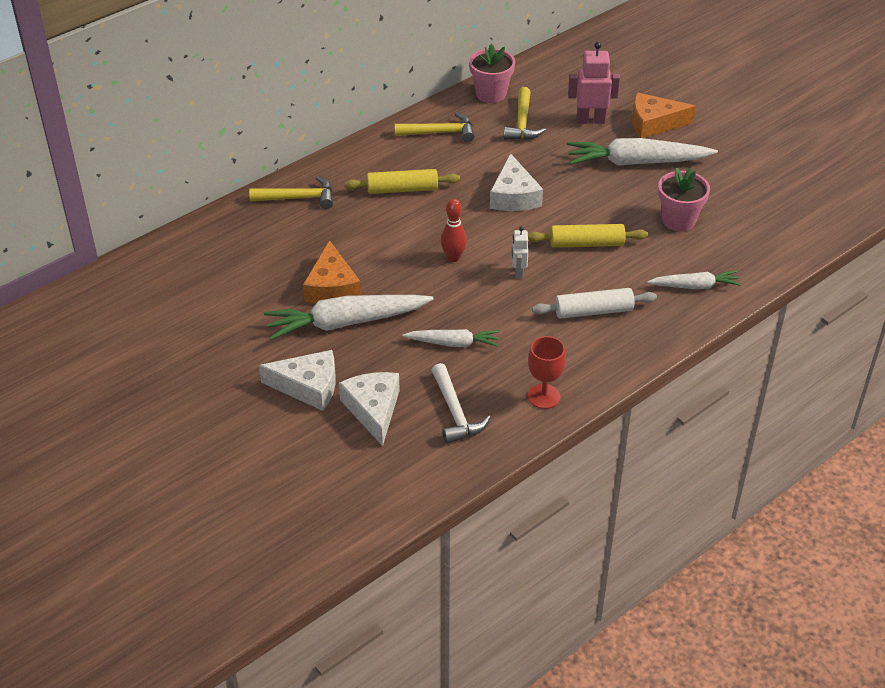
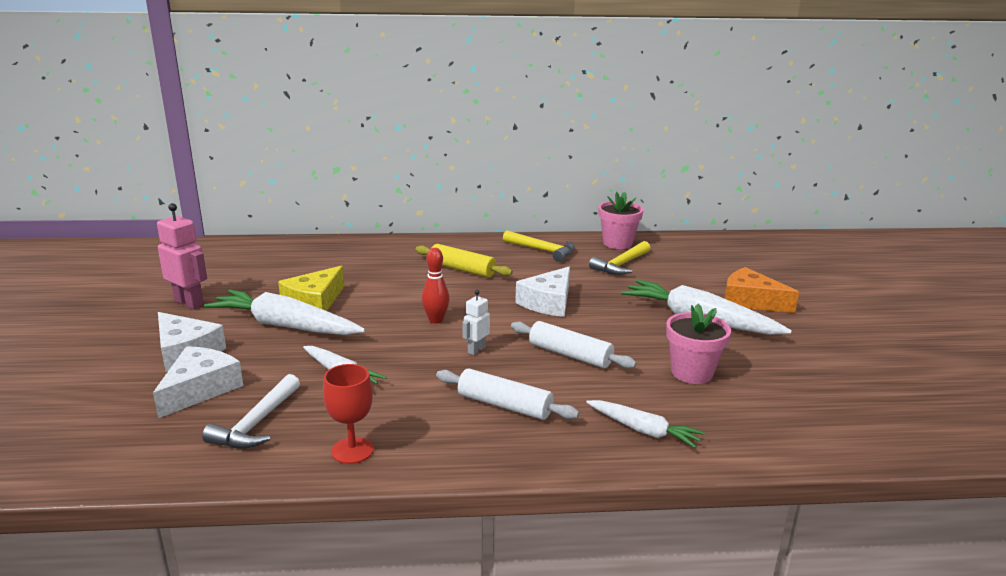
camera: 35 degrees right, 20 degrees down
(298, 198) = (379, 250): yellow hammer -> none
(332, 287) = (314, 302): orange cheese -> yellow cheese
(586, 243) = (570, 355): yellow rolling pin -> white rolling pin
(590, 120) = (688, 281): pink robot -> pink robot (189, 303)

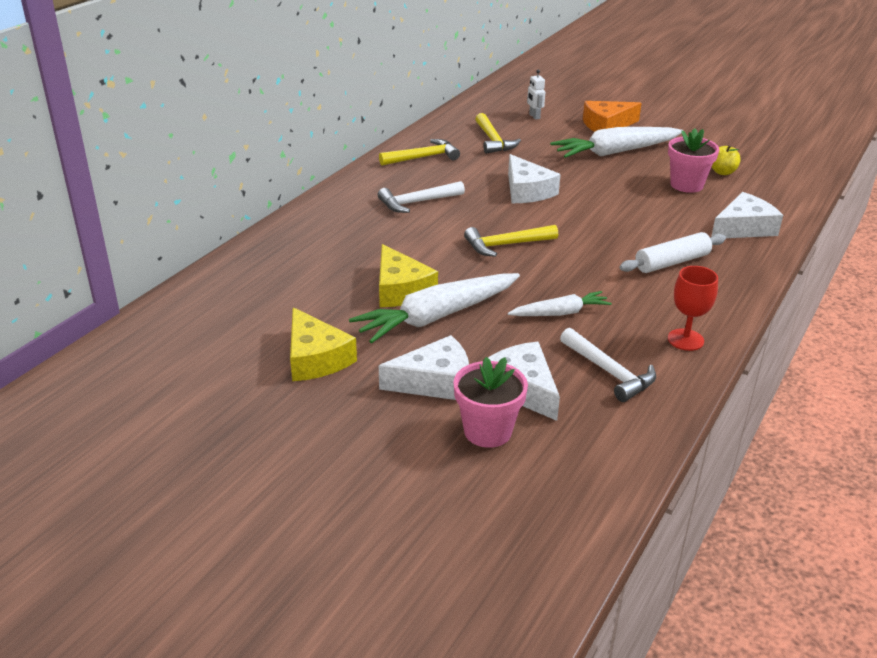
camera: 55 degrees left, 10 degrees up
(189, 303) = (315, 358): pink robot -> yellow cheese
(436, 320) = (506, 245): red bowling pin -> yellow hammer
(462, 269) = (417, 202): yellow rolling pin -> white hammer
(476, 350) = (577, 245): white robot -> white robot (534, 116)
(570, 355) = (621, 214): white rolling pin -> none
(617, 243) = (449, 126): pink flower pot -> pink flower pot (487, 431)
(643, 430) = (743, 228): white carrot -> white cheese
(761, 386) = (722, 172): none -> yellow apple

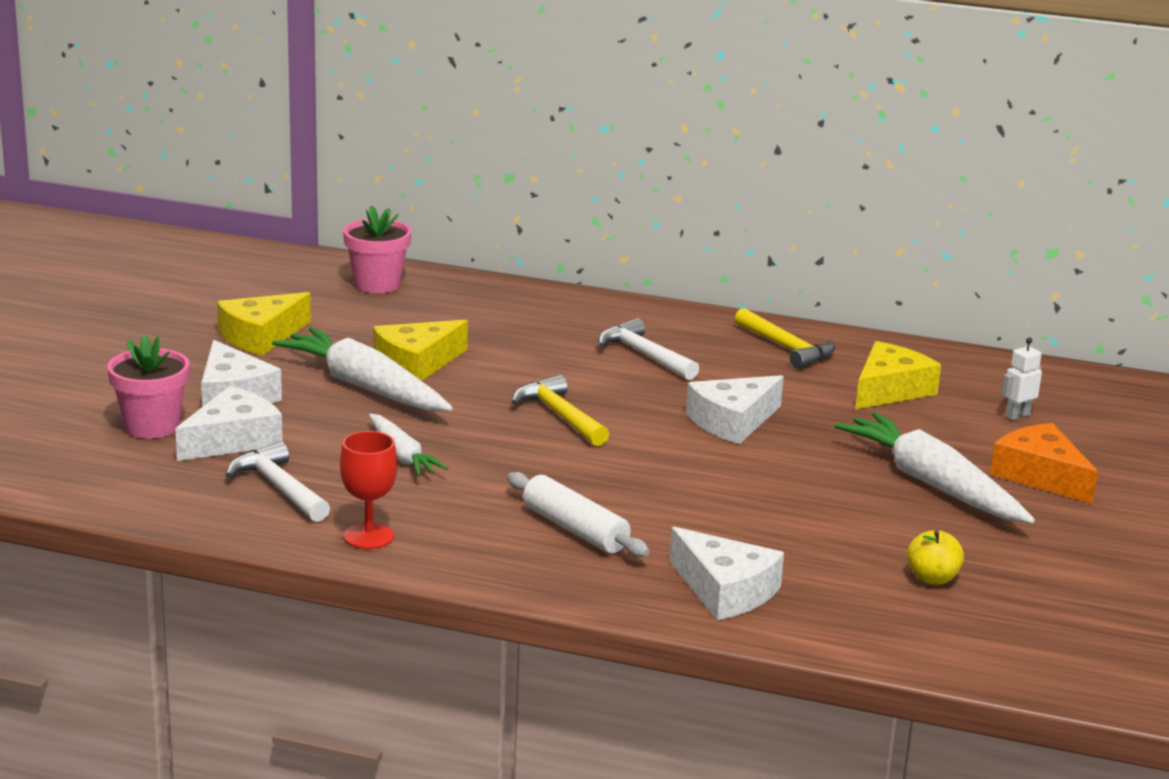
camera: 75 degrees right, 10 degrees down
(493, 140) = (890, 390): yellow hammer -> yellow cheese
(609, 372) = (279, 488): white hammer -> white hammer turned 105 degrees clockwise
(686, 185) = (852, 544): pink flower pot -> pink flower pot (377, 284)

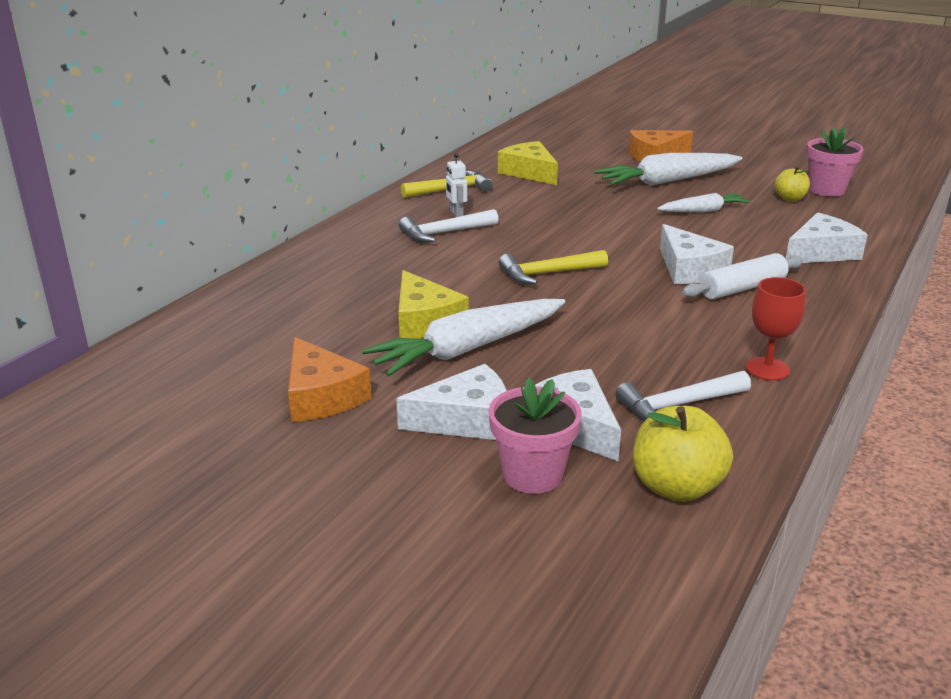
camera: 75 degrees left, 5 degrees up
(139, 486) = (676, 487): none -> yellow apple
(261, 336) = (321, 396): yellow cheese -> orange cheese
(377, 284) = (223, 324): pink flower pot -> pink flower pot (826, 190)
(402, 455) = (615, 343): white carrot -> white carrot (703, 211)
(732, 421) = (569, 220): white cheese -> white cheese (689, 269)
(1017, 415) = (574, 149): white robot -> white robot (456, 214)

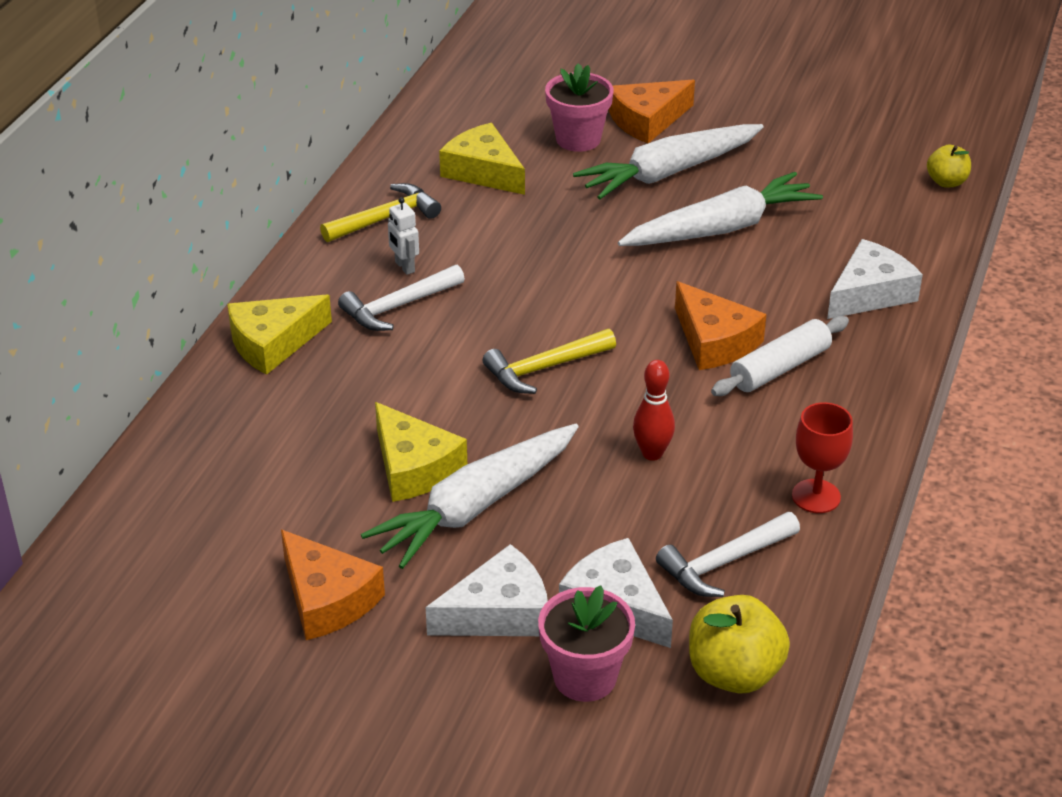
camera: 10 degrees left, 10 degrees up
(343, 244) = (273, 343): none -> yellow cheese
(626, 329) = (652, 453): none -> red bowling pin
(689, 269) = (714, 341): white cheese -> orange cheese
(703, 211) = (721, 228): white carrot -> white carrot, size x1.77
(790, 198) = (828, 192): yellow apple -> yellow apple (946, 182)
(826, 190) = (873, 170): pink flower pot -> pink flower pot (578, 139)

